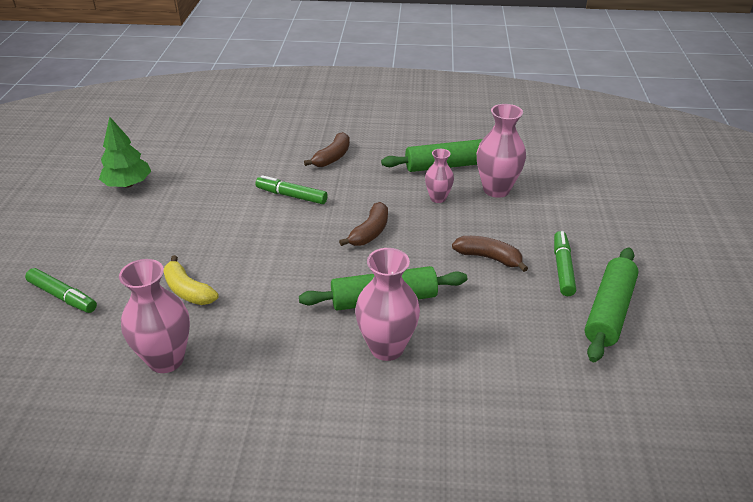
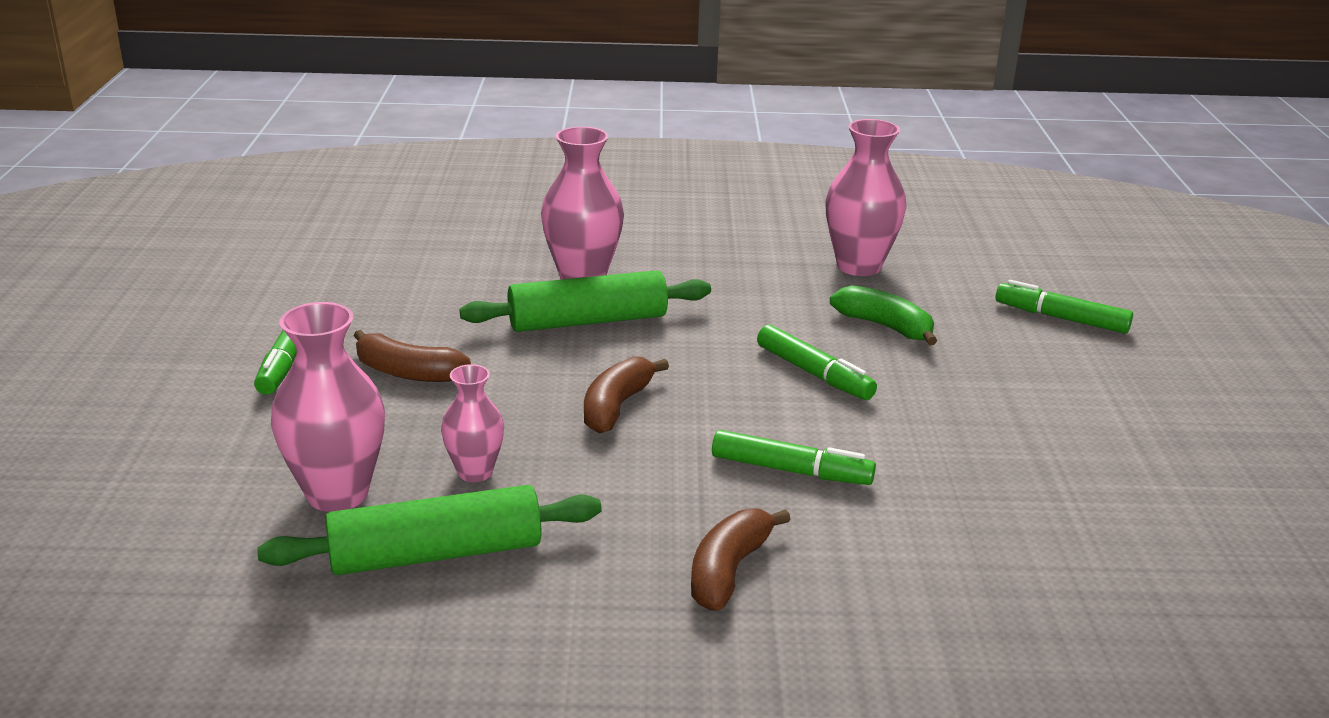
camera: 175 degrees right, 10 degrees down
(128, 184) = (1160, 488): green tree -> none
(188, 290) = (885, 326): yellow banana -> green banana
(254, 252) = (813, 373): none -> green marker
(609, 311) = (254, 313): green rolling pin -> none

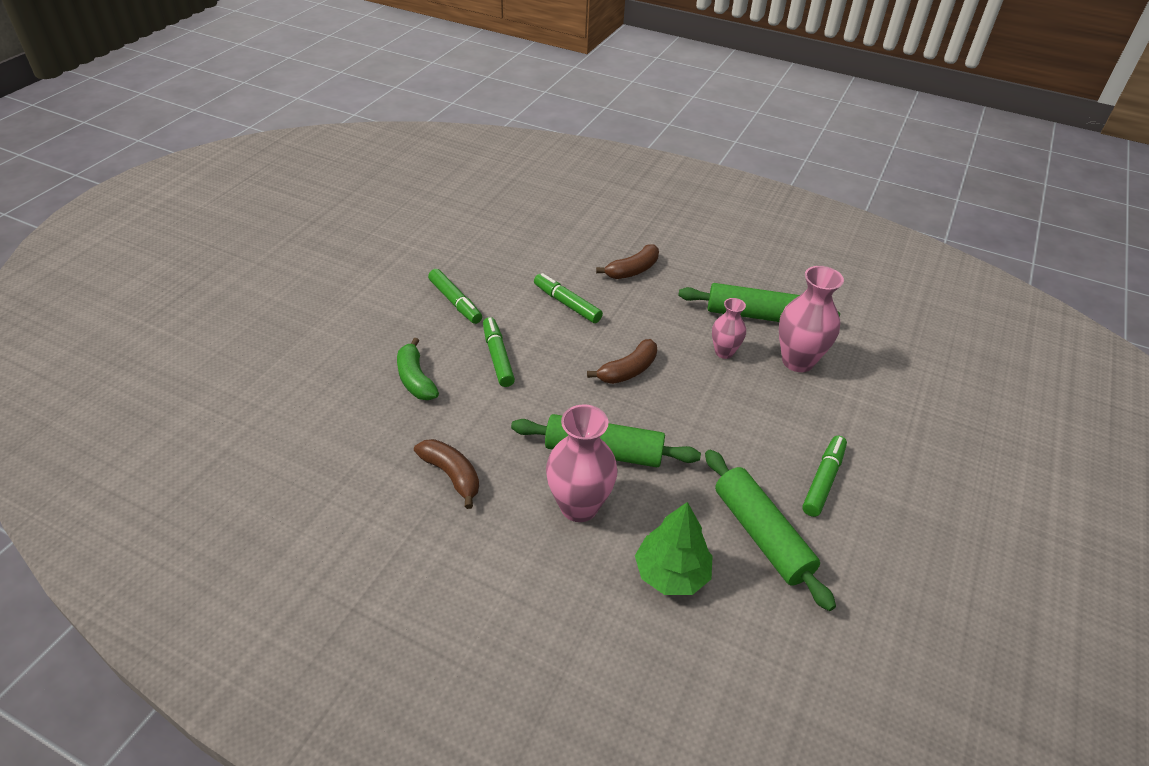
camera: 155 degrees left, 15 degrees up
(364, 302) = (761, 535): none -> green rolling pin
(407, 372) = (744, 441): brown banana -> brown banana (451, 475)
(456, 260) = (671, 573): none -> green tree
(858, 266) = (362, 445): pink vase -> none
(1061, 318) = (301, 348): green marker -> green marker (455, 301)

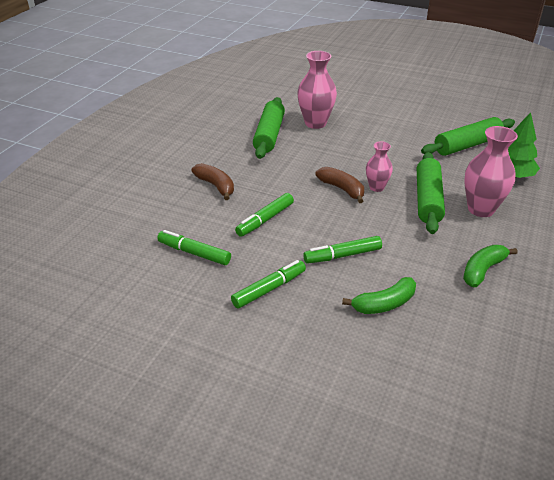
camera: 90 degrees left, 5 degrees down
(451, 475) = (483, 270): brown banana -> green banana
(724, 352) = (312, 149): pink vase -> pink vase (376, 187)
(823, 481) = (417, 124): green marker -> green marker (194, 253)

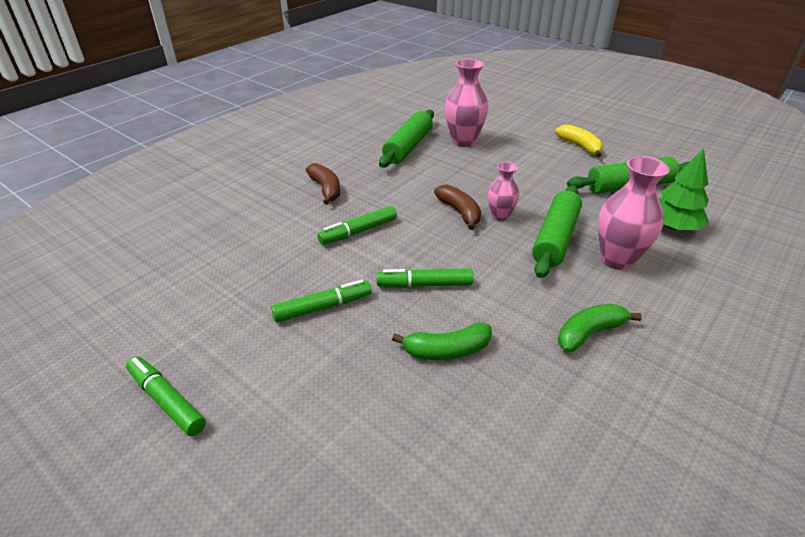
camera: 15 degrees right, 0 degrees up
(194, 253) = (265, 254): green marker -> green marker (167, 401)
(415, 115) = (580, 147): none -> yellow banana

